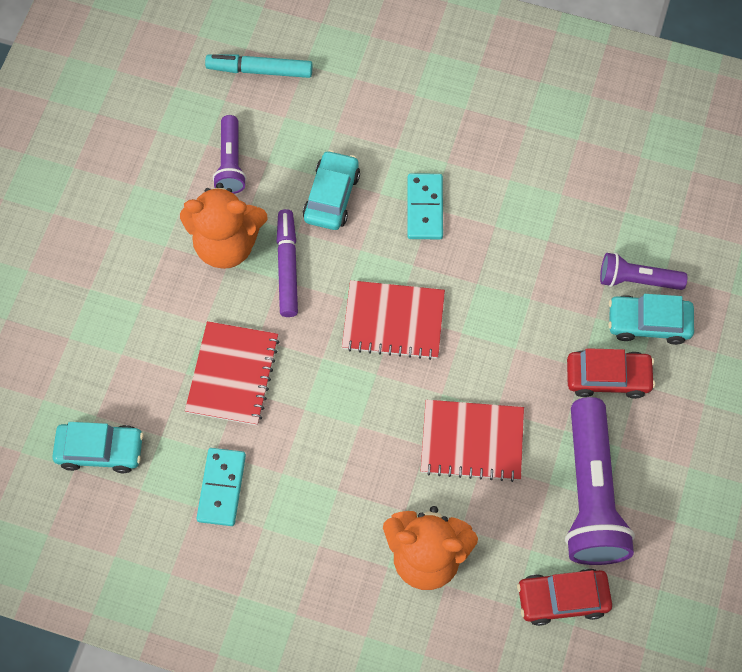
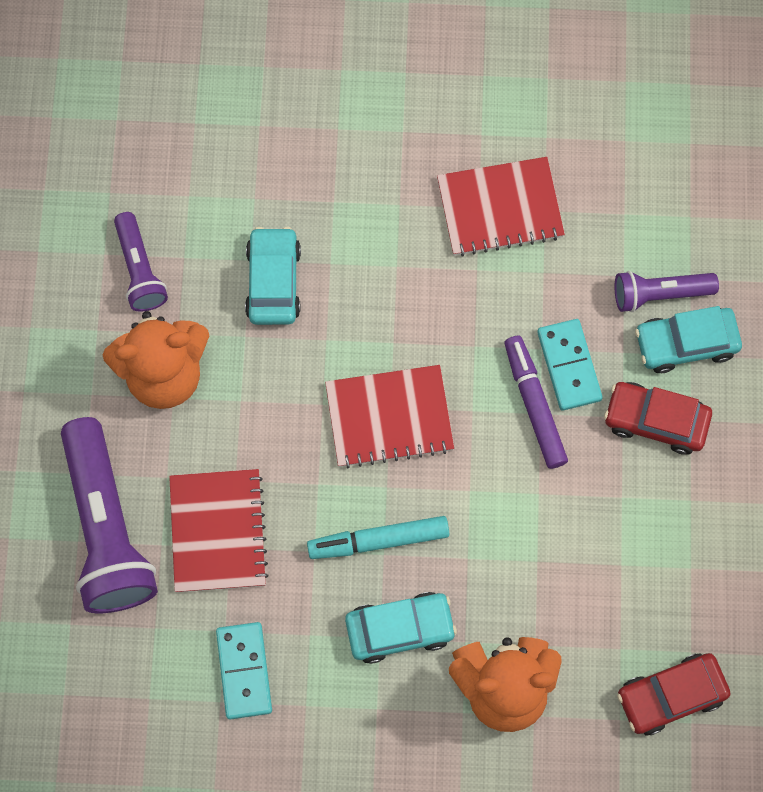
camera: 15 degrees left, 5 degrees up
(100, 450) = (88, 664): turquoise car -> turquoise car (400, 629)
(260, 70) = (141, 144): turquoise marker -> turquoise marker (378, 540)
(287, 267) = (245, 383): purple marker -> purple marker (534, 405)
(425, 208) = (388, 268): turquoise domino -> turquoise domino (569, 366)
(472, 441) = (519, 538): red notebook -> red notebook (500, 208)
(590, 493) = (671, 564): purple flashlight -> purple flashlight (107, 527)
(608, 377) = (655, 421): red car -> red car turned 150 degrees counterclockwise

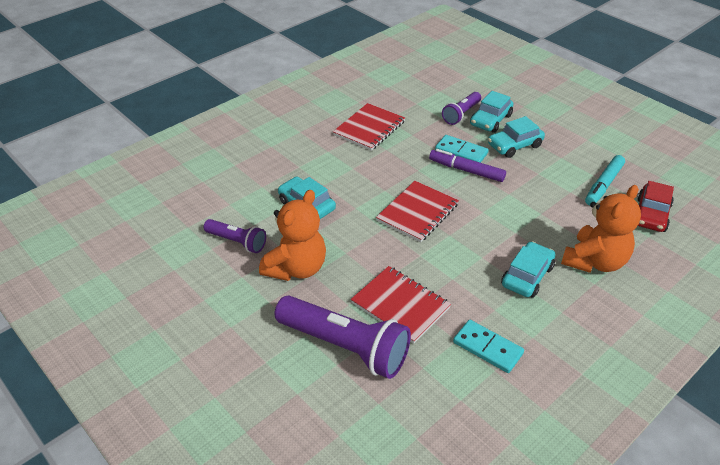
camera: 45 degrees left, 30 degrees down
(378, 540) = (473, 254): turquoise marker -> turquoise marker (603, 185)
(655, 421) = (514, 145): red car -> turquoise car

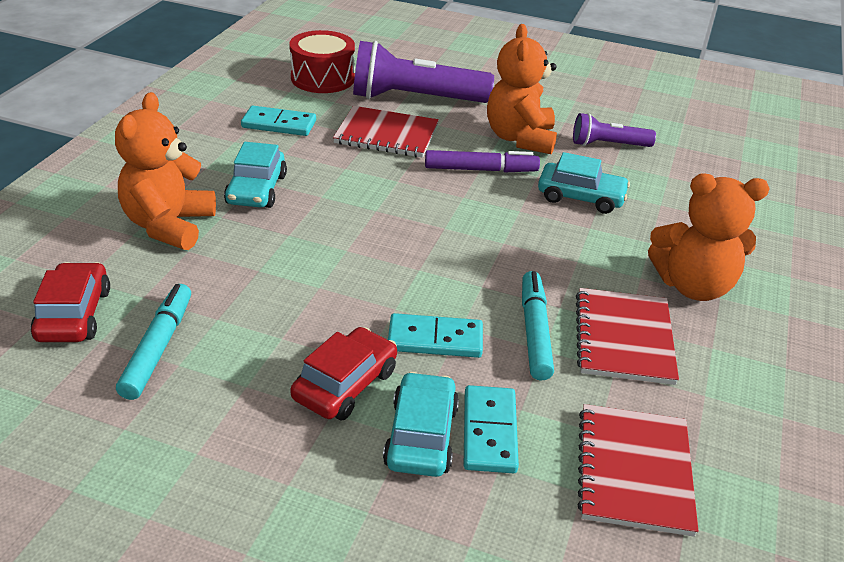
camera: 150 degrees right, 5 degrees down
(306, 139) = (693, 286): none -> orange teddy bear
(409, 142) = (534, 332): none -> turquoise marker
(417, 212) = (436, 224): red notebook -> red notebook (634, 471)
(417, 412) = (322, 78): none -> red drum
(461, 114) = (489, 432): purple flashlight -> turquoise domino
(466, 170) = (406, 306): purple marker -> purple marker (480, 170)
(514, 145) = (345, 384): turquoise car -> red car

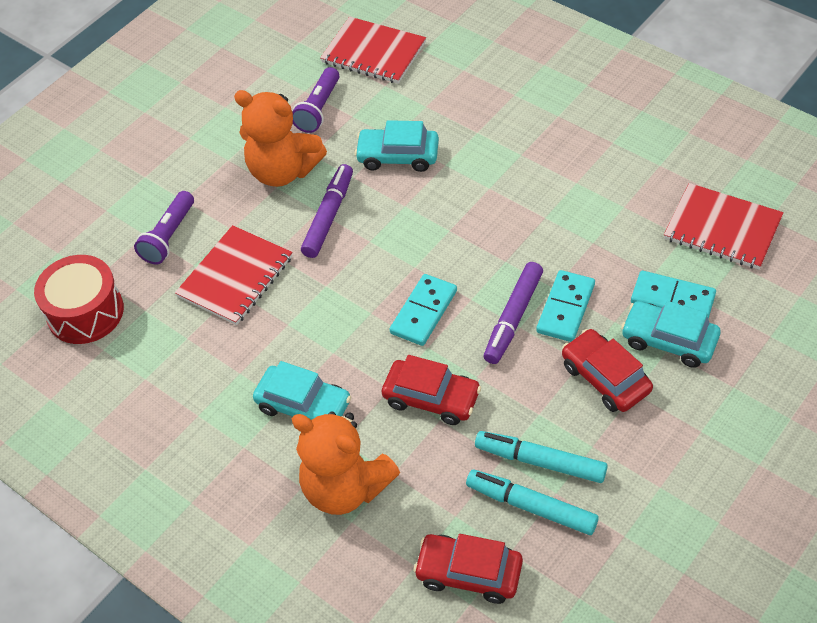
camera: 65 degrees left, 15 degrees up
(279, 124) = (177, 369): turquoise domino -> turquoise domino (424, 312)
(283, 261) = (431, 398): none -> red car
(405, 302) = (513, 318): none -> purple marker
(415, 99) = (169, 236): purple flashlight -> purple flashlight, size x0.54
(534, 332) = (571, 242): turquoise marker -> turquoise marker (540, 462)
(581, 197) = (398, 156): turquoise car -> turquoise car turned 120 degrees counterclockwise
(624, 338) = (591, 189): red notebook -> red notebook (373, 52)
(693, 286) = (541, 126): orange teddy bear -> none

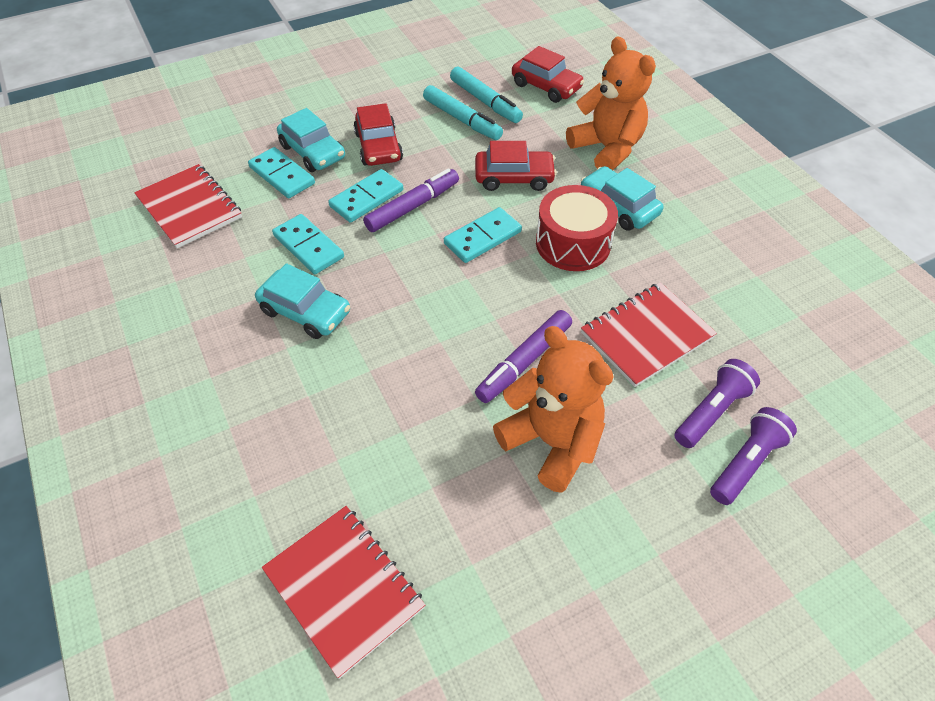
camera: 160 degrees left, 0 degrees up
(85, 312) = (817, 360): red drum -> red drum (573, 243)
(318, 109) = (468, 519): purple flashlight -> purple flashlight (746, 463)
(398, 156) = (412, 402): turquoise car -> turquoise car (305, 312)
(431, 398) = (514, 178): red car -> red car turned 135 degrees clockwise
(577, 237) = (308, 246): none -> turquoise domino

